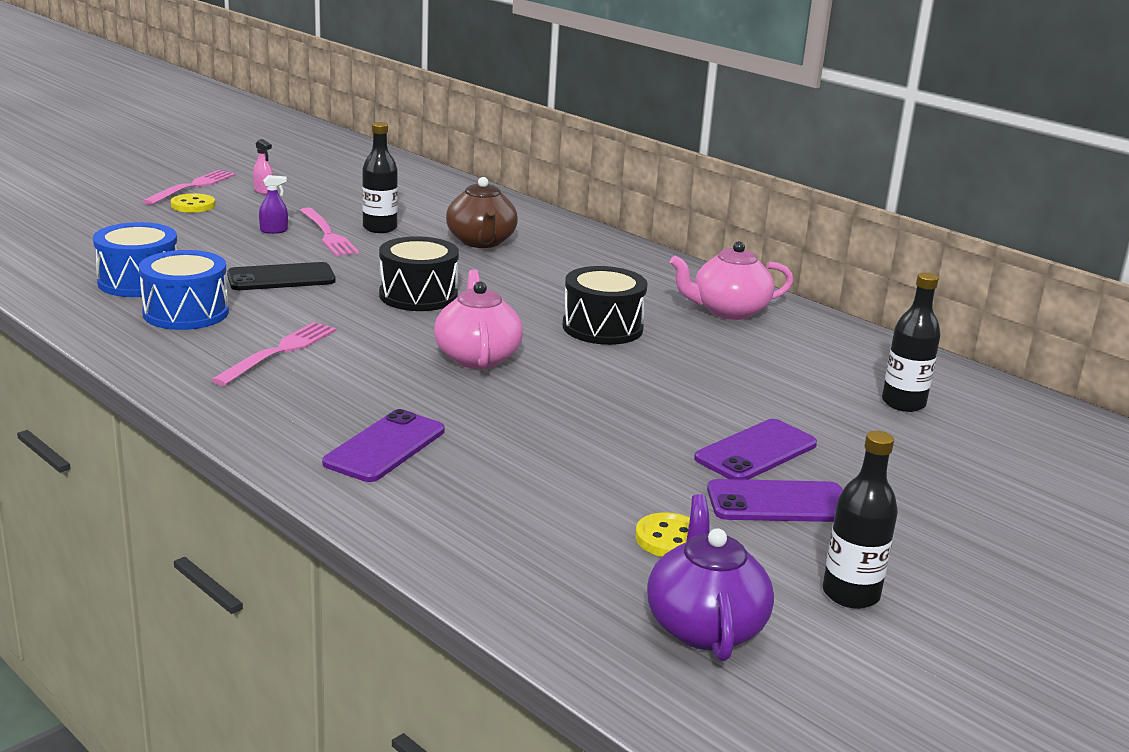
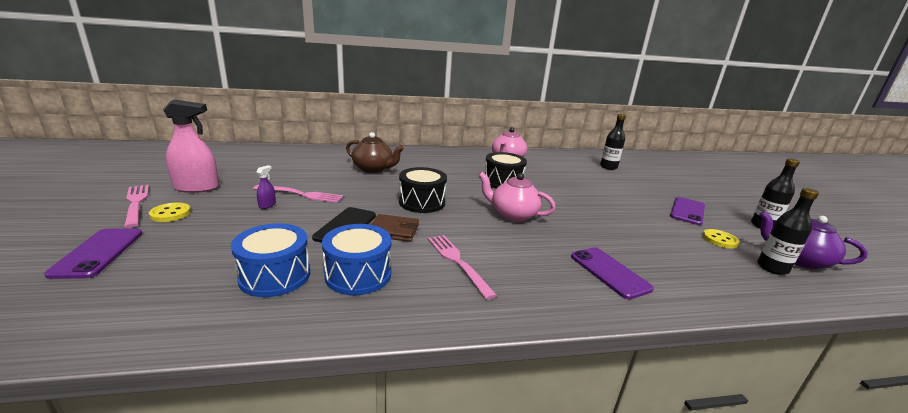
camera: 55 degrees left, 0 degrees up
(263, 191) = (196, 188): pink spray bottle -> pink spray bottle, size x2.25
(309, 302) = (394, 230): none -> brown wallet
(380, 228) = (316, 181): black bottle -> black bottle (772, 268)
(756, 451) = (641, 199): purple phone -> purple phone (98, 253)

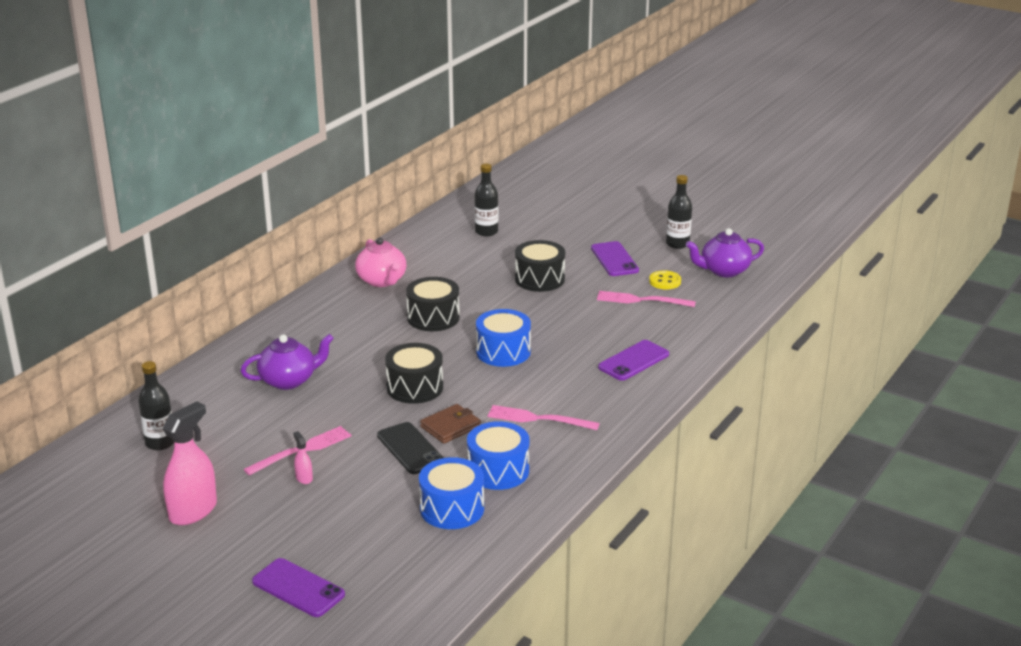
camera: 45 degrees left, 5 degrees up
(136, 203) = (192, 556): pink fork -> pink fork (641, 300)
(170, 214) = (251, 539): yellow button -> none
(267, 205) = (304, 478): purple spray bottle -> pink spray bottle
(373, 169) = (289, 380): brown teapot -> purple teapot
(512, 215) = (503, 352): pink teapot -> blue drum
(608, 196) = (539, 279): none -> black drum
(609, 272) = (633, 361): purple phone -> purple phone turned 60 degrees counterclockwise
(772, 268) = (715, 290): black bottle -> black bottle (160, 443)

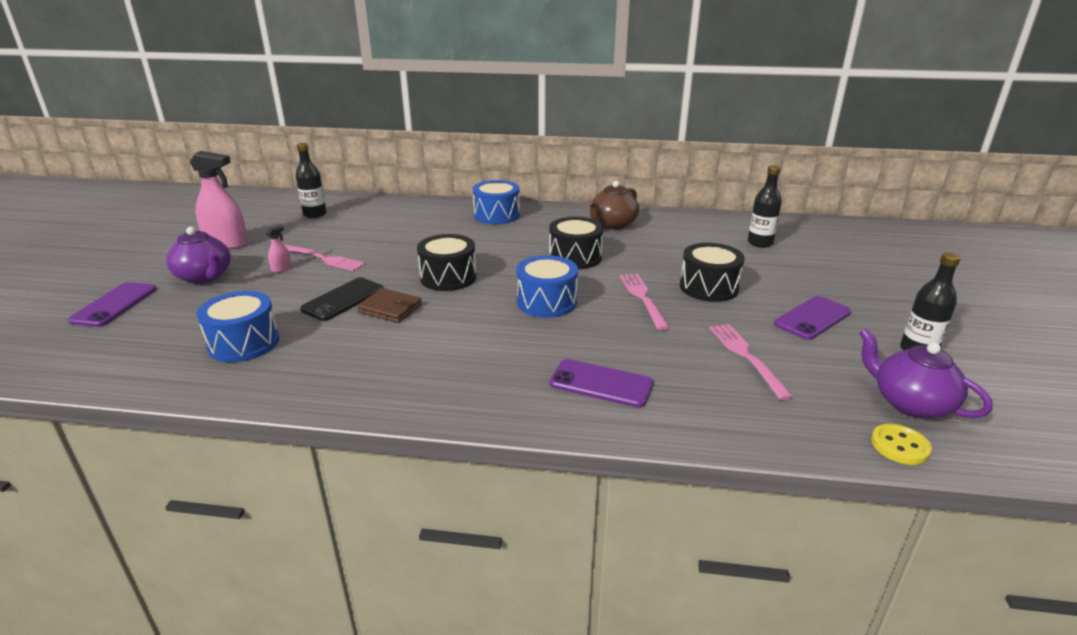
camera: 65 degrees right, 0 degrees up
(289, 380) = (424, 230): purple teapot -> purple teapot (205, 277)
(382, 281) = (612, 224): pink teapot -> brown teapot
(498, 471) = (319, 351): blue drum -> blue drum (497, 215)
(538, 419) = (431, 351): pink fork -> pink fork (642, 298)
(665, 281) = (813, 363): yellow button -> yellow button (899, 446)

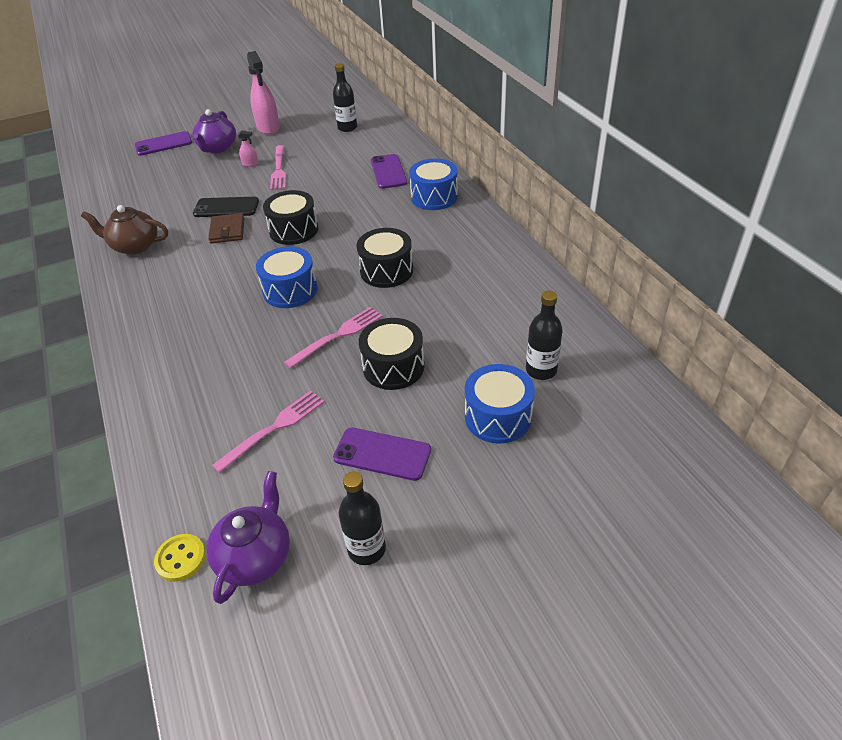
camera: 60 degrees right, 15 degrees up
(244, 343) = (149, 205): blue drum -> blue drum (498, 417)
(601, 384) = (184, 364): purple phone -> purple phone (388, 172)
(612, 224) = (483, 262): brown teapot -> brown teapot (135, 246)

